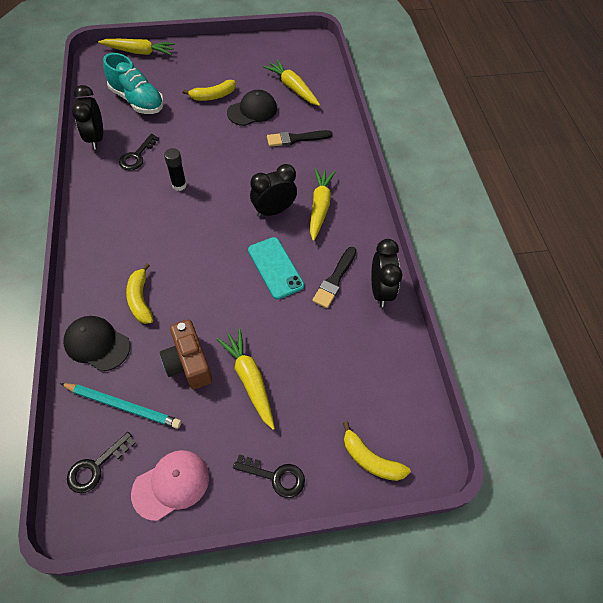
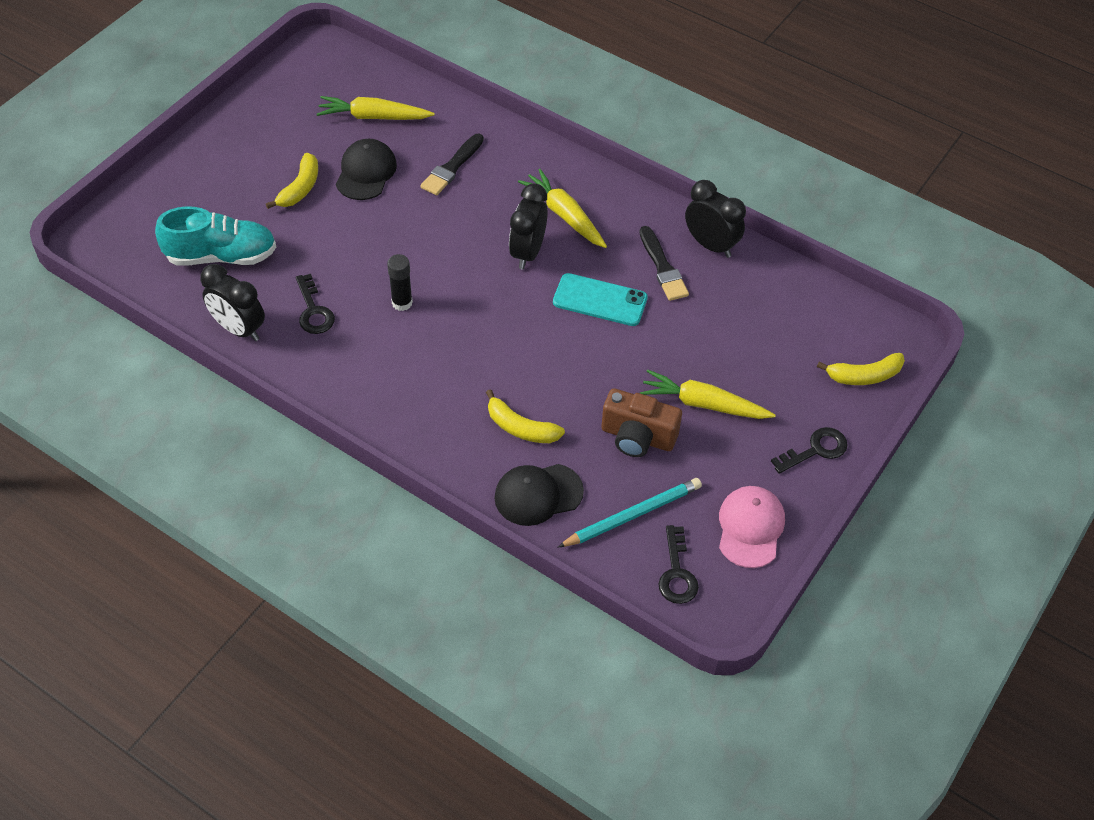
camera: 45 degrees left, 5 degrees down
(139, 52) = (135, 202): yellow carrot -> none

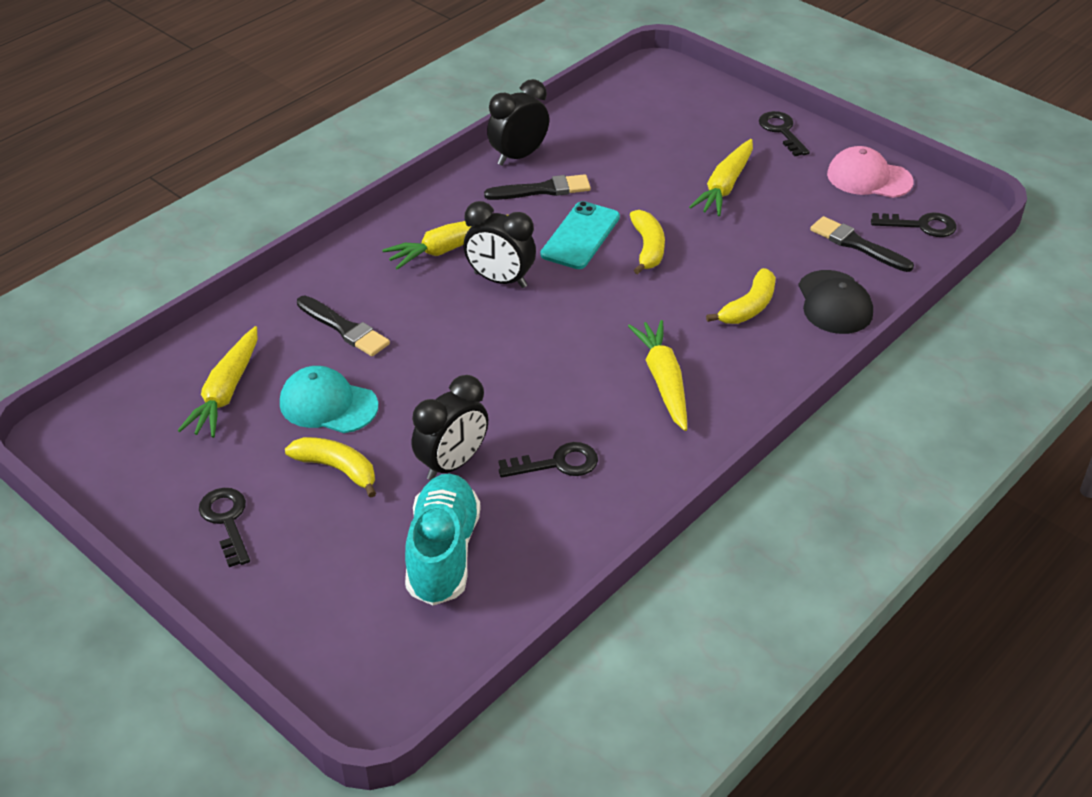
camera: 80 degrees left, 10 degrees down
(239, 329) = (577, 537): black clock -> black clock (452, 463)
(248, 142) = (227, 521): none -> black key
(366, 172) = (328, 404): black cap -> turquoise cap
(402, 303) = (558, 385): black glue stick -> none
(414, 371) = (663, 381): none -> yellow carrot
(632, 515) = (857, 245): turquoise pencil -> black brush
(637, 437) = (763, 231): brown camera -> none
(864, 376) = (698, 93): yellow banana -> yellow banana (648, 248)

